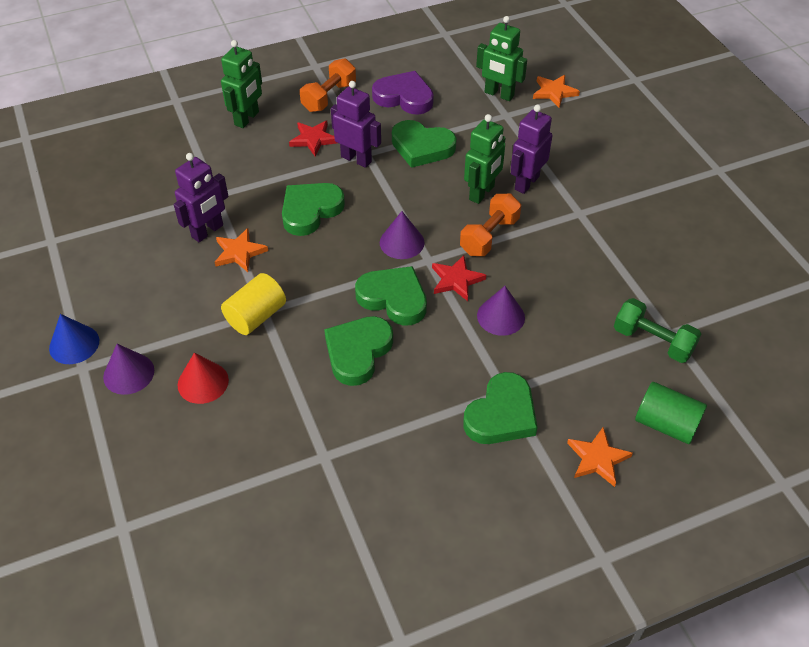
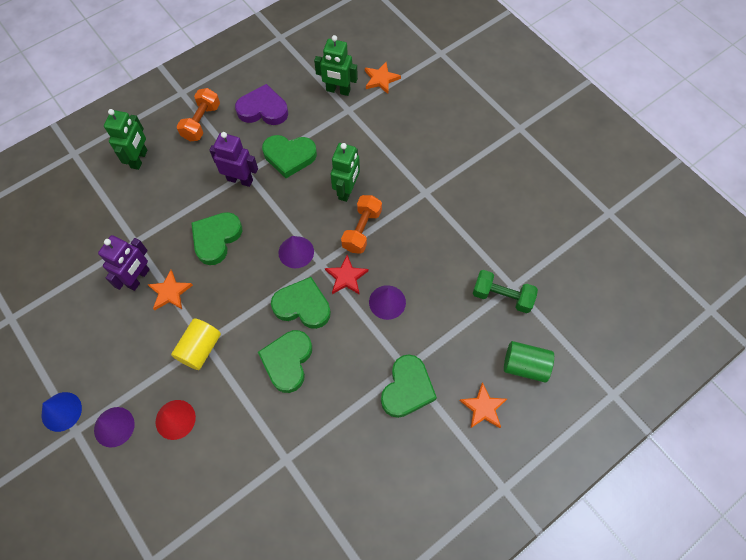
camera: 15 degrees left, 15 degrees up
(313, 139) = (200, 168): red star -> none
(526, 183) = (379, 173): purple robot -> none

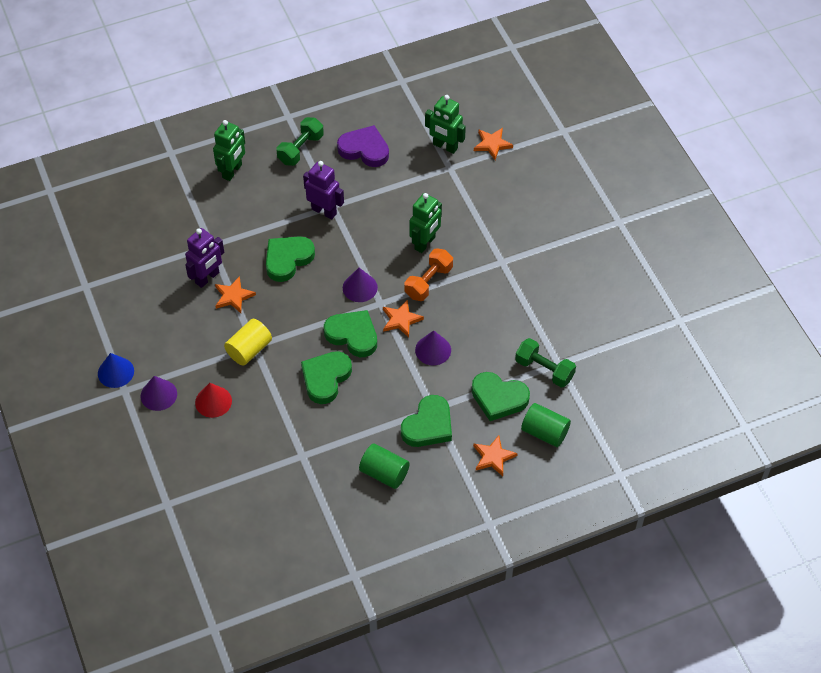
camera: 15 degrees right, 10 degrees down
(201, 122) = (301, 149): orange dumbbell -> green dumbbell
(289, 156) = (378, 200): green heart -> green heart (498, 398)
(346, 277) = (401, 320): red star -> orange star
(378, 457) = (384, 473): none -> green cylinder

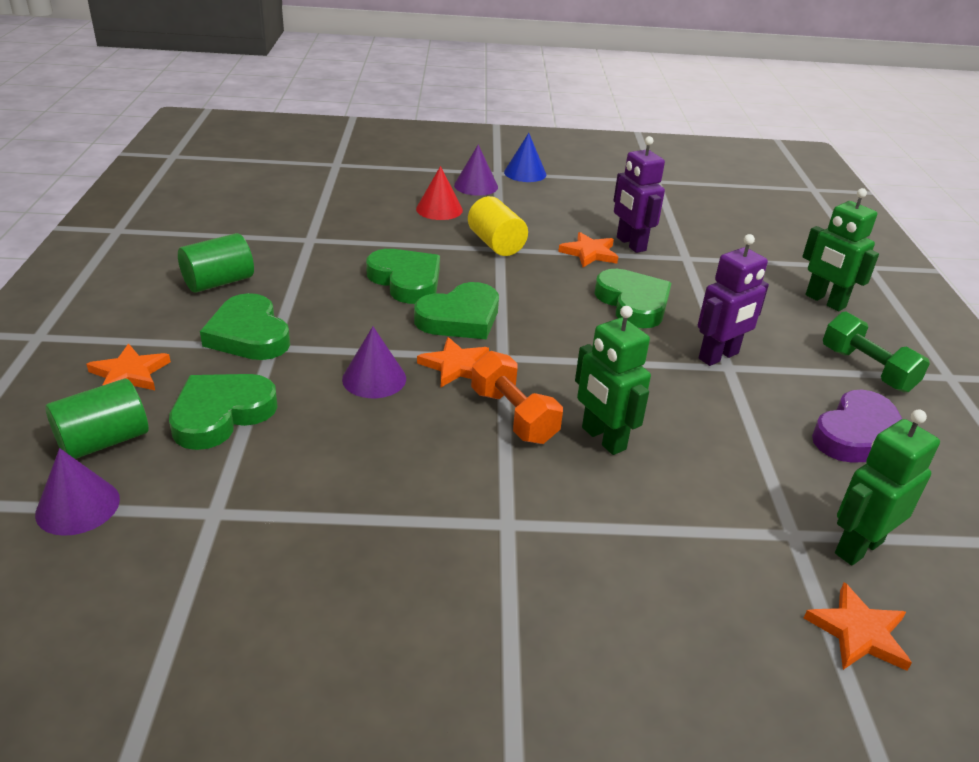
camera: 110 degrees right, 20 degrees down
(360, 287) = (544, 347): purple cone -> purple cone (78, 506)
(544, 370) = (219, 488): green dumbbell -> none

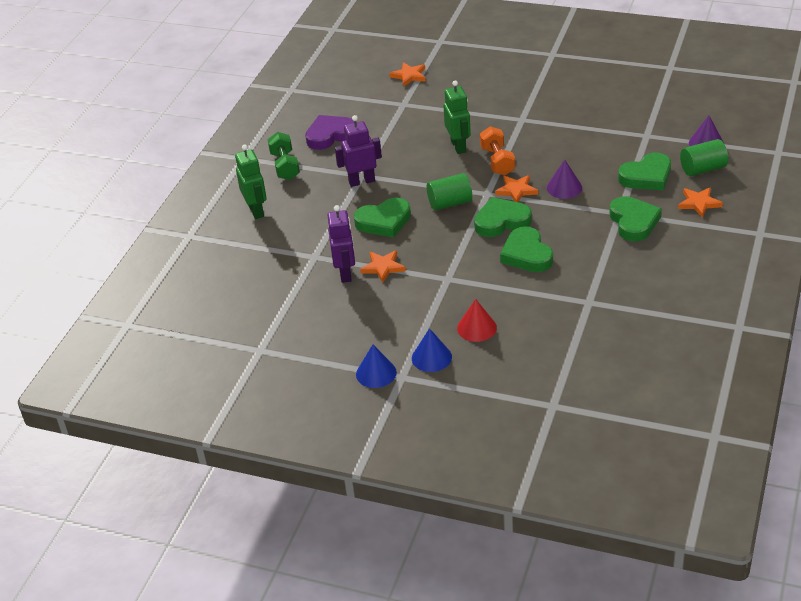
camera: 155 degrees left, 5 degrees up
(219, 282) = (655, 265): green cylinder -> green cylinder (450, 203)
(476, 186) = (431, 357): purple cone -> blue cone
(496, 244) = (448, 283): yellow cylinder -> none
(633, 303) = (384, 221): green heart -> green heart turned 105 degrees counterclockwise
(858, 547) = (381, 97): green robot -> none

